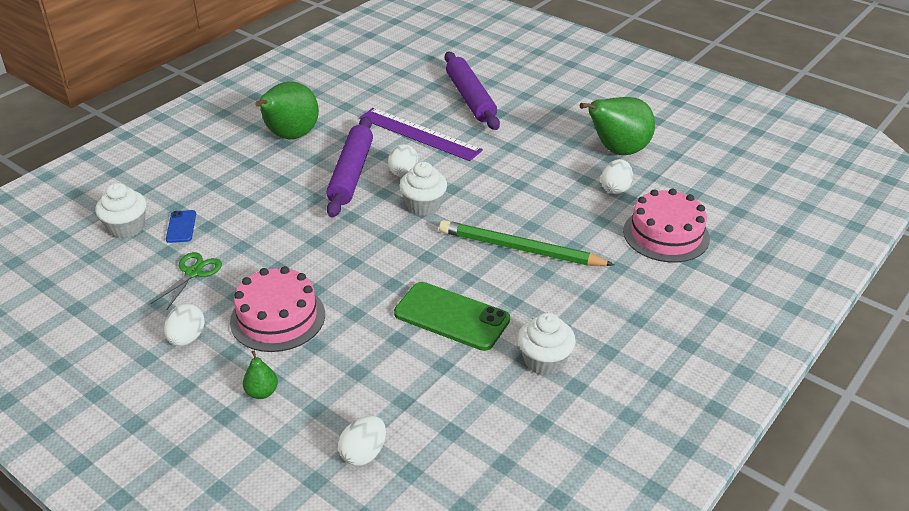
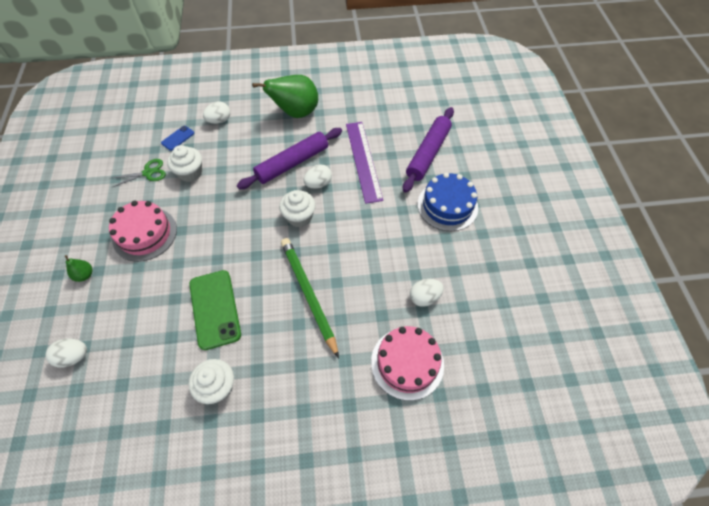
camera: 45 degrees right, 20 degrees up
(127, 228) = (157, 121): white cupcake -> white cupcake (190, 173)
(187, 338) = (99, 212): white egg -> white egg (219, 120)
(541, 122) = (447, 206): none -> blue cake
(617, 151) = (467, 268): green pear -> none

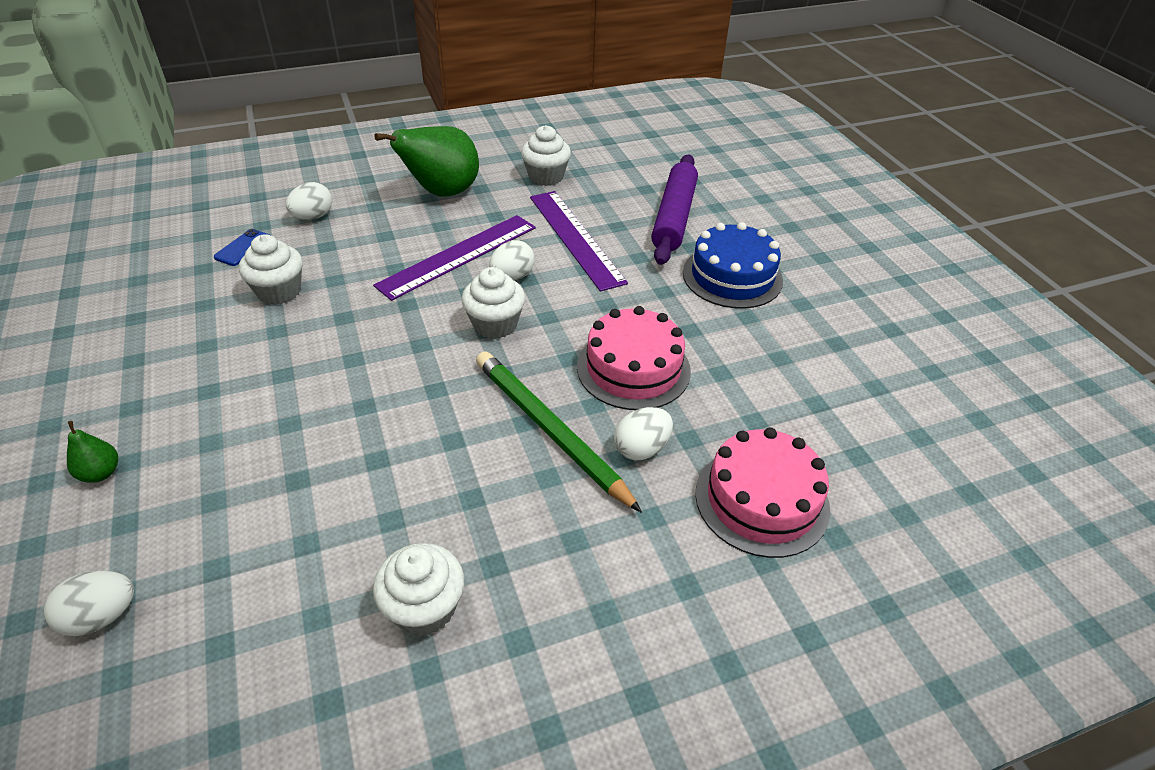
camera: 15 degrees left, 15 degrees down
(145, 234) = (213, 390): pink cake -> pink cake (633, 368)
(148, 173) = (198, 301): green scissors -> none
(215, 309) = (382, 482): green phone -> none
(292, 163) = (458, 256): purple rolling pin -> purple ruler
(360, 109) = (546, 177): none -> white cupcake
(424, 297) = (749, 401): white egg -> white egg (641, 448)

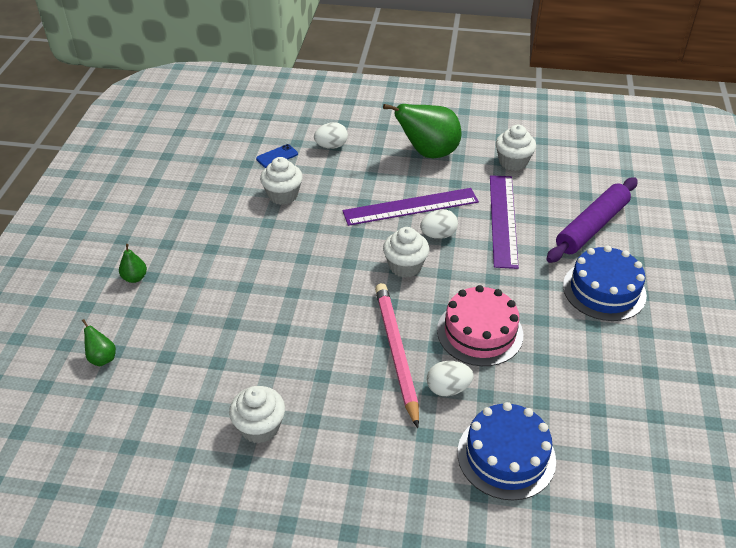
camera: 30 degrees right, 0 degrees up
(102, 616) = (102, 358): white egg -> green pear
(550, 430) = (396, 352): green pencil -> pink pencil
(761, 500) = (506, 456): pink cake -> blue cake

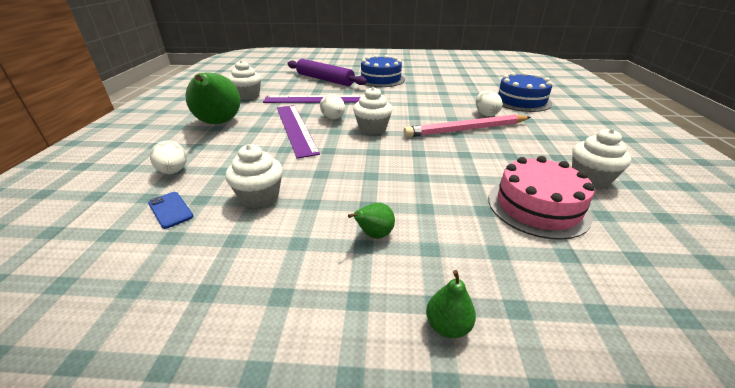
camera: 95 degrees left, 10 degrees down
(102, 358) = (627, 326): green pear -> green pear (374, 235)
(480, 332) = (431, 106): pink cake -> pink cake (537, 206)

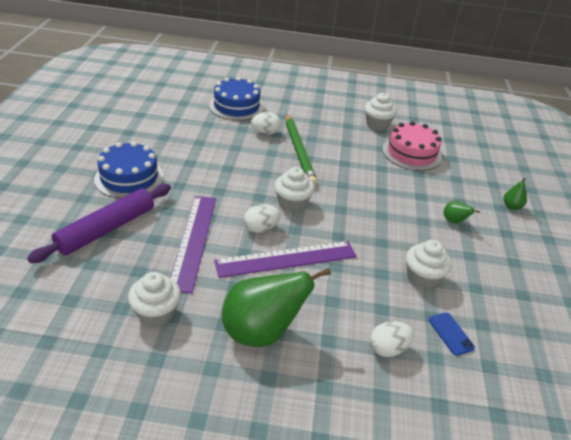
camera: 90 degrees left, 5 degrees up
(170, 210) = (450, 334): blue phone -> blue phone turned 75 degrees counterclockwise
(466, 129) = (298, 151): pink pencil -> green pencil

